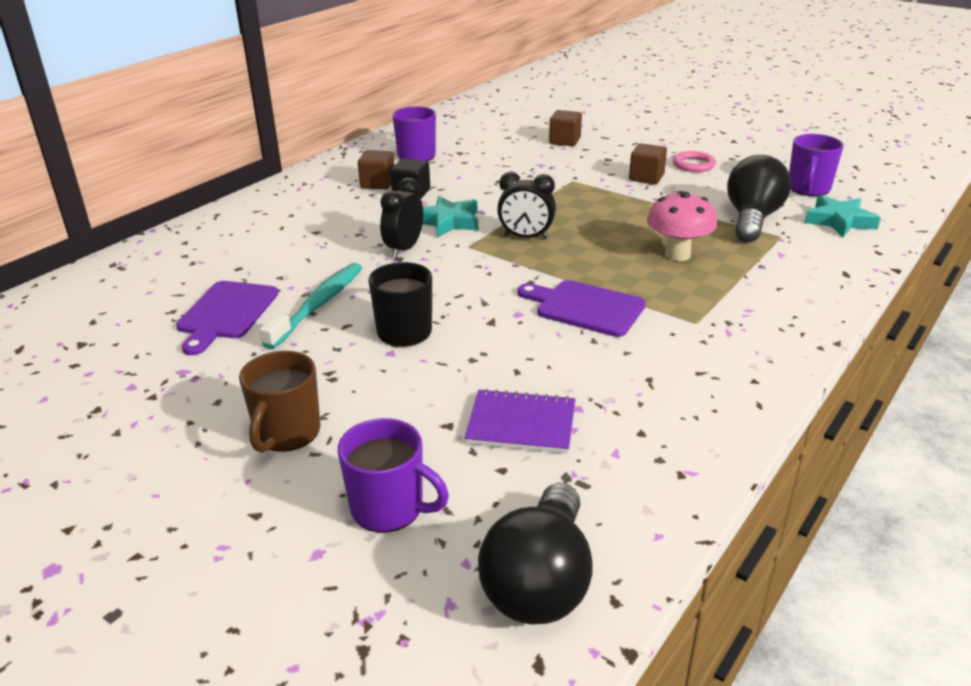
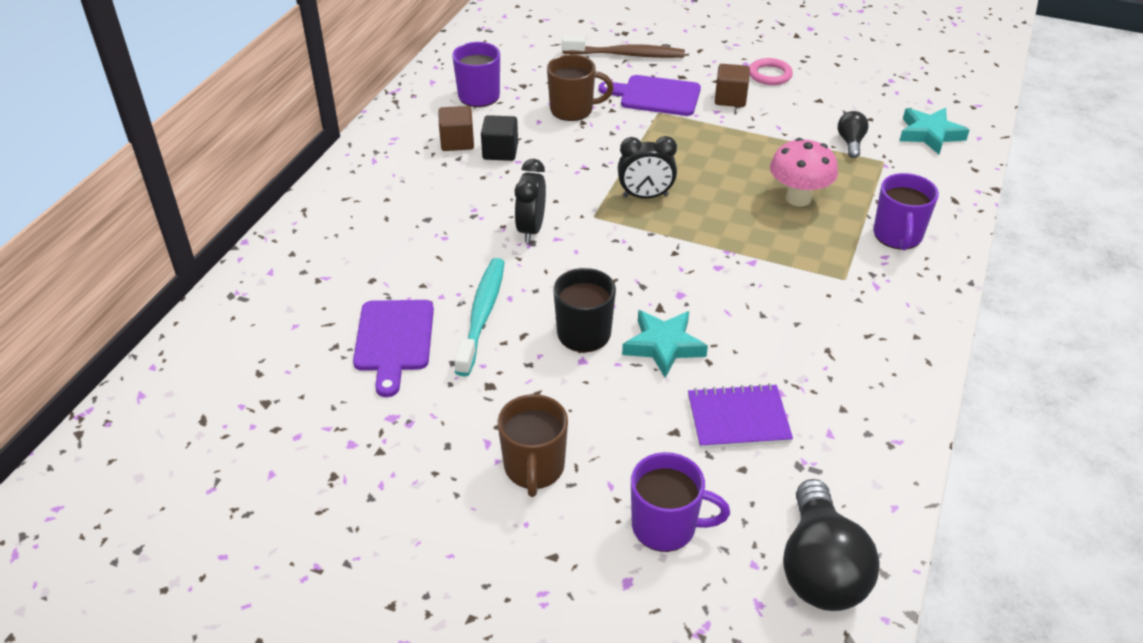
camera: 15 degrees left, 10 degrees up
(449, 221) = (558, 186): turquoise star -> turquoise star (663, 346)
(494, 172) = (573, 110): none -> brown mug
(564, 141) = (626, 55): brown cube -> brown toothbrush
(585, 307) = (739, 277): purple cutting board -> purple cutting board (655, 96)
(752, 219) = (850, 142): black light bulb -> black light bulb, size x0.50
(808, 189) = (889, 95): purple mug -> purple mug (897, 236)

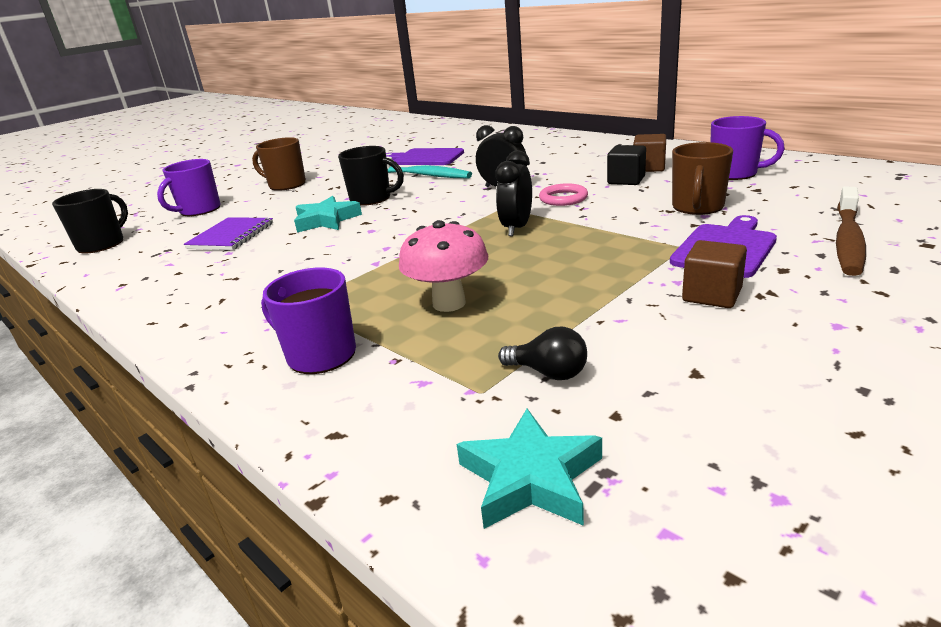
camera: 115 degrees right, 15 degrees down
(770, 75) = (794, 341): pink ring -> pink ring (563, 198)
(820, 569) = (102, 244): black light bulb -> black mug

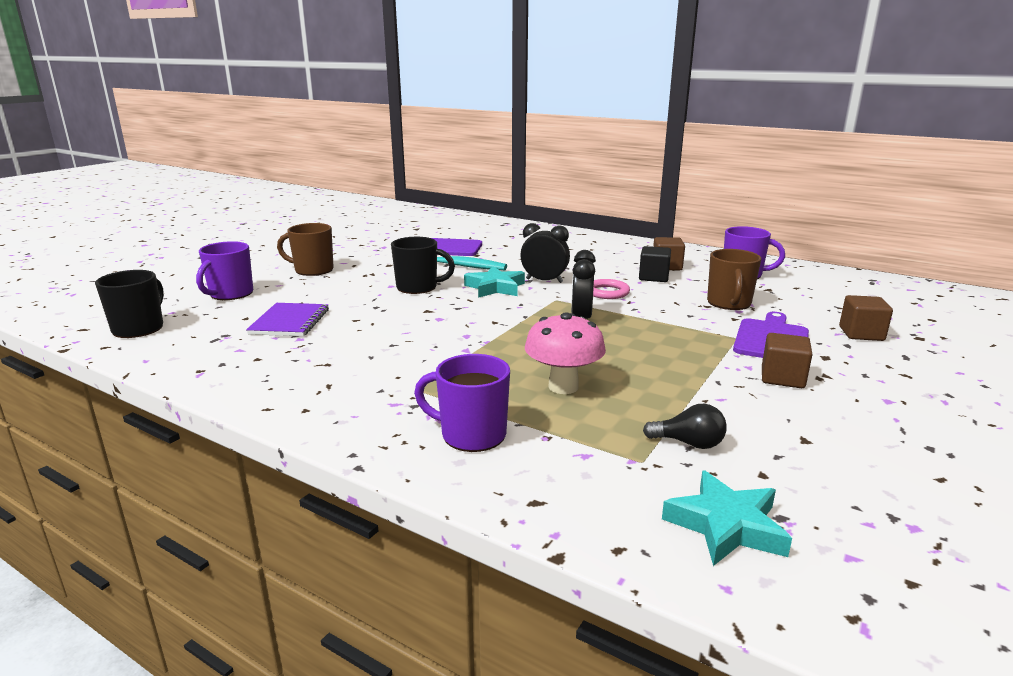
camera: 15 degrees left, 5 degrees down
(326, 220) = (384, 308): turquoise star -> turquoise star (495, 287)
(848, 240) = (861, 334): brown toothbrush -> brown cube

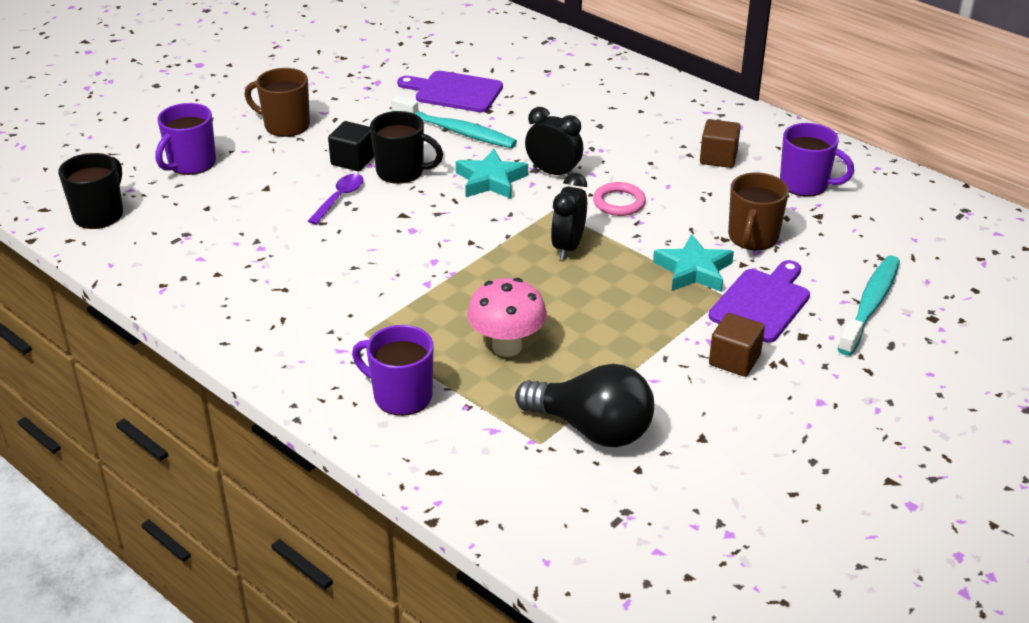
camera: 10 degrees right, 15 degrees up
(290, 322) = (253, 219): purple notebook -> none
(368, 305) = (339, 198): none -> purple spoon
(653, 277) = (689, 179): black cube -> black cube (353, 160)
(689, 443) = (592, 429): black light bulb -> black light bulb, size x2.00
(726, 525) = (576, 512): turquoise star -> turquoise star (693, 270)
(861, 334) = (870, 305): brown cube -> turquoise toothbrush

